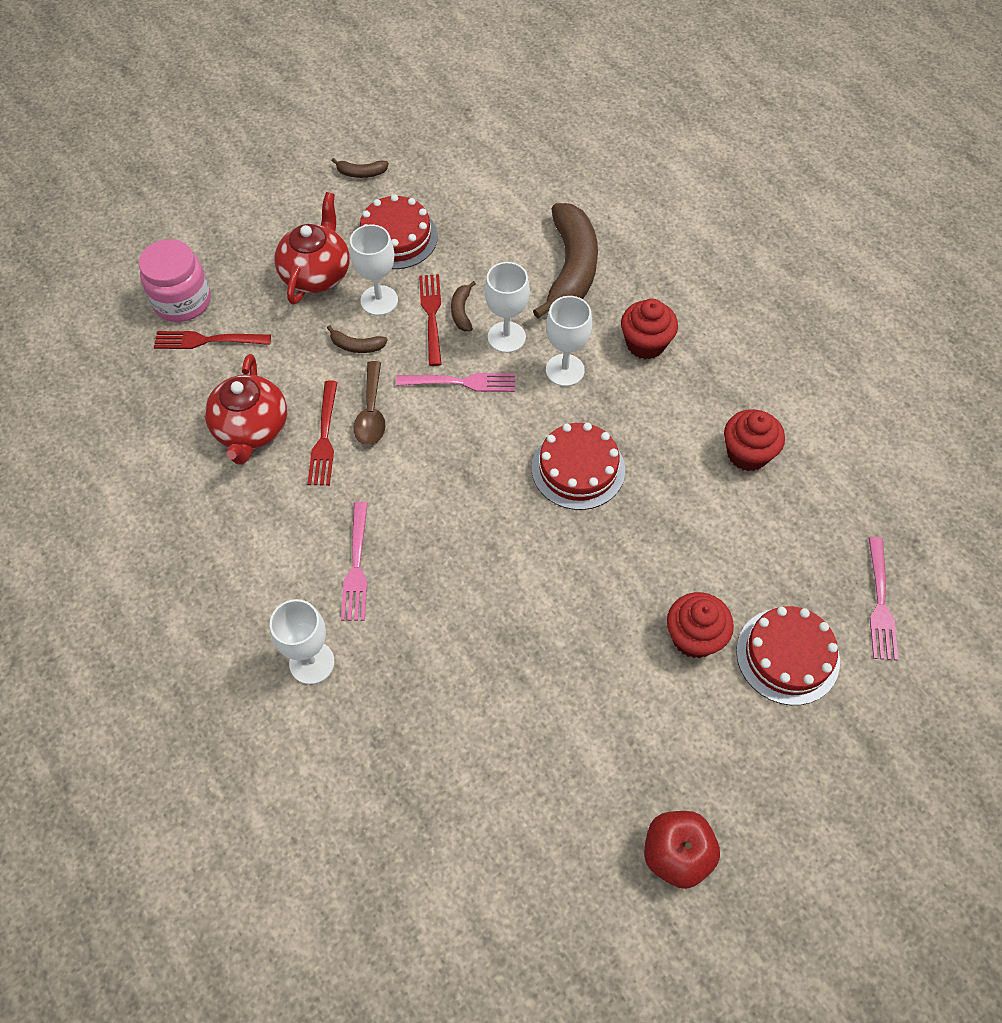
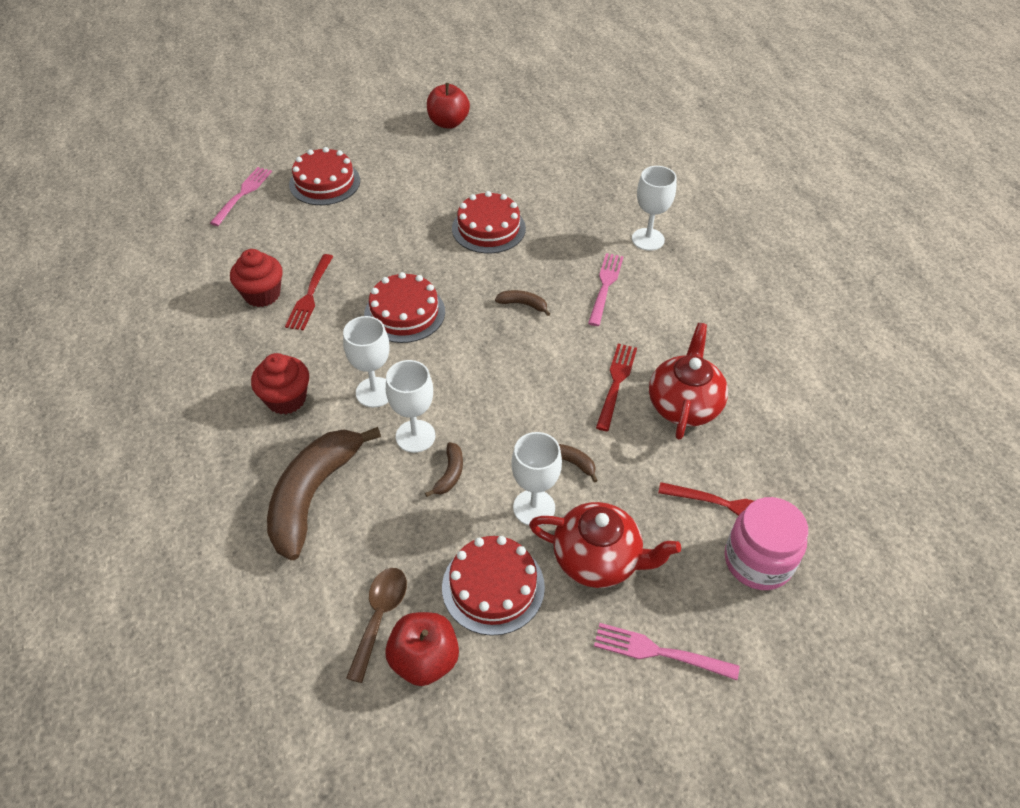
camera: 165 degrees left, 10 degrees down
(316, 273) = (598, 559): red teapot -> red teapot turned 105 degrees counterclockwise
(361, 173) = (512, 706): brown banana -> brown banana (523, 304)
(371, 412) = (568, 395): brown spoon -> brown spoon (380, 617)
(431, 184) = (424, 660): none -> red apple
(431, 315) = (482, 477): red fork -> red fork (310, 295)
(461, 382) = (476, 403): pink fork -> pink fork (659, 652)
(529, 627) = (488, 228): none -> red cake
(694, 637) = (379, 202): red cupcake -> none

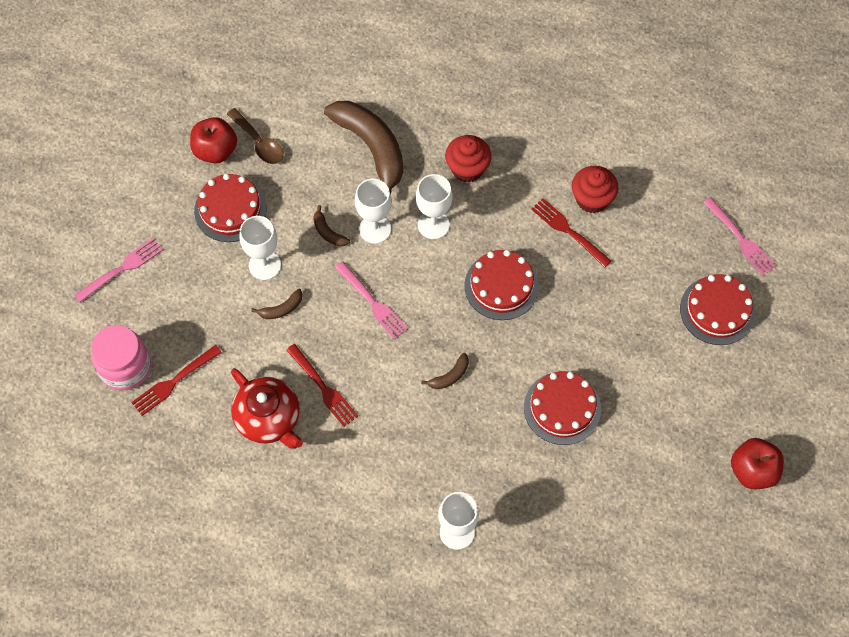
camera: 125 degrees right, 15 degrees up
(598, 559) = (201, 277): red teapot -> none
(605, 286) = (425, 453): pink fork -> pink fork (372, 302)

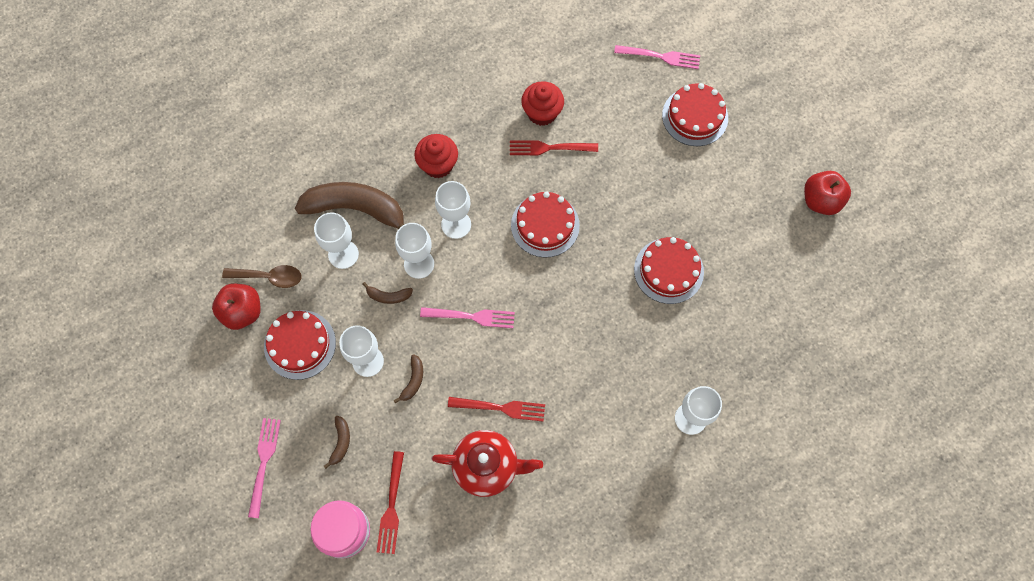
camera: 45 degrees left, 5 degrees up
(328, 173) = (343, 254): none -> white goblet
(450, 376) = (576, 318): brown banana -> brown banana (341, 442)

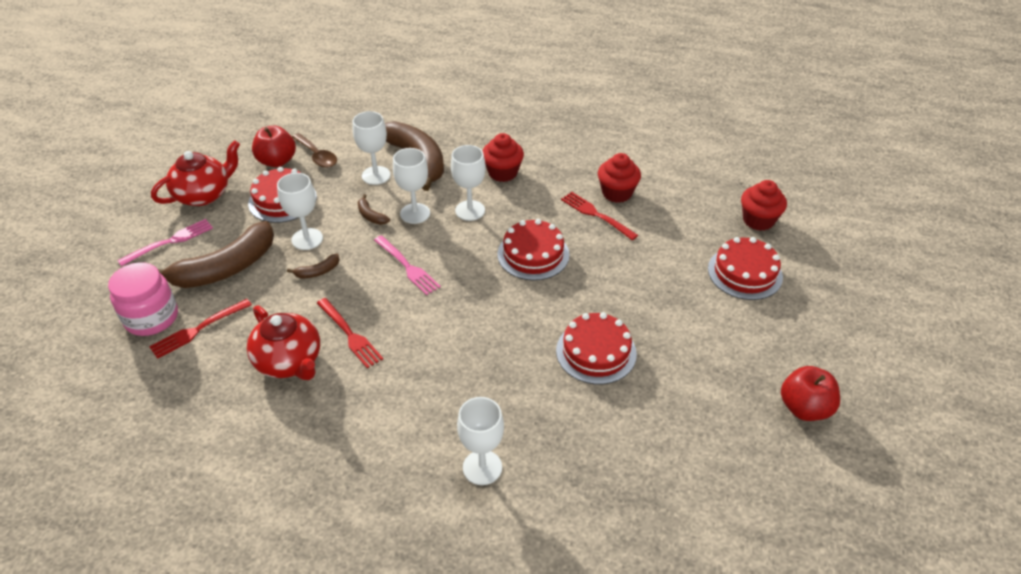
camera: 45 degrees right, 25 degrees down
(227, 398) = (204, 194): none -> red teapot
(341, 442) = (226, 268): brown banana -> brown banana, size x2.40
(660, 56) = (758, 220): pink fork -> red cupcake

